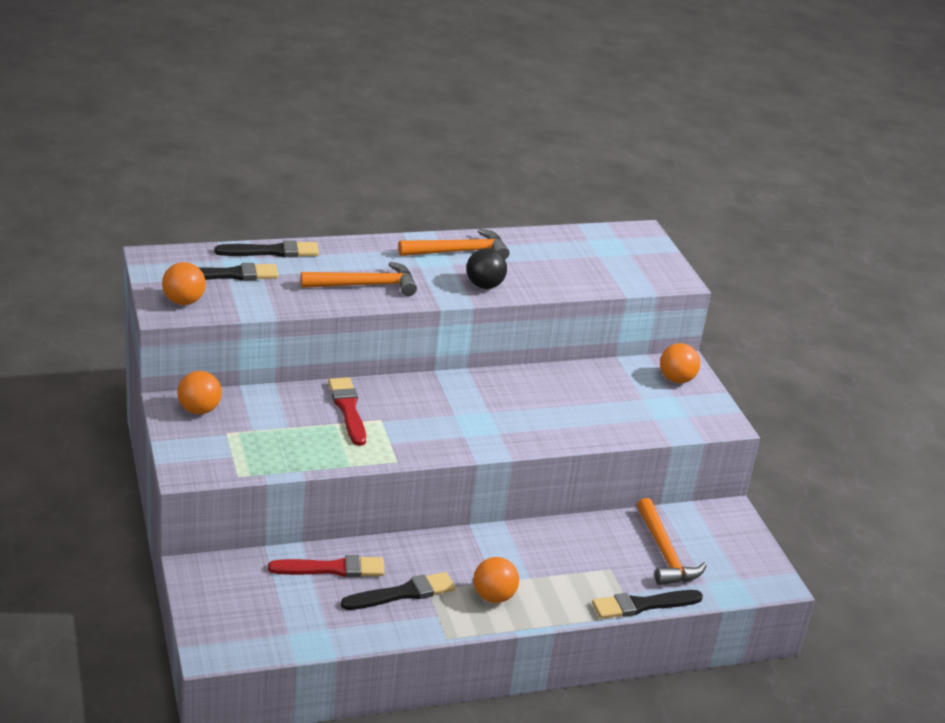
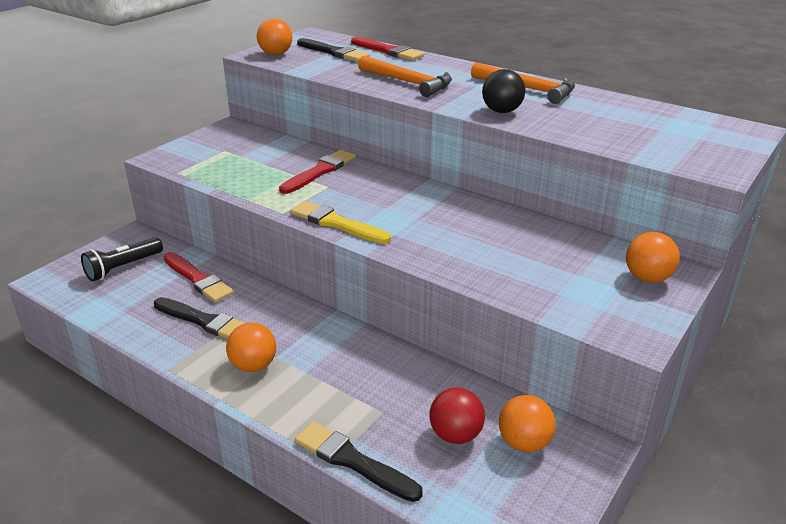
camera: 55 degrees right, 0 degrees up
(199, 410) = (237, 134): orange ball -> orange ball (524, 443)
(252, 600) = (123, 267): none -> black flashlight
(272, 252) = (388, 51): black brush -> red brush
(449, 447) = (336, 223): none -> yellow brush
(664, 553) = (455, 435): orange hammer -> red ball

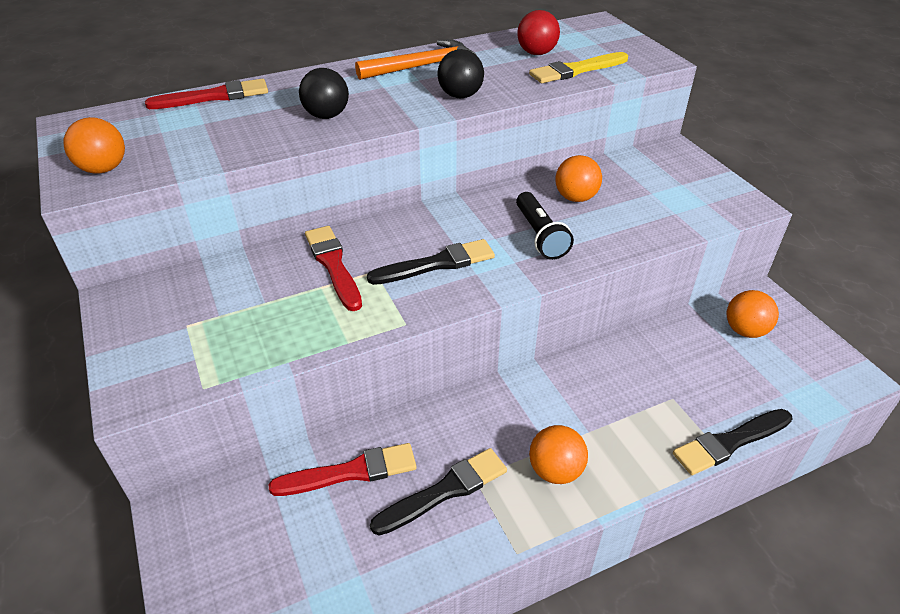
camera: 60 degrees left, 10 degrees up
(123, 267) = (253, 549): black flashlight -> black flashlight (540, 236)
(334, 52) = (164, 129): black brush -> black brush (436, 264)
(336, 223) = (463, 292): yellow brush -> yellow brush (576, 70)
(408, 82) = (326, 116): orange hammer -> black ball
(455, 435) = (721, 364): red ball -> red ball (536, 53)
(647, 278) = (675, 166): orange ball -> orange ball (575, 198)

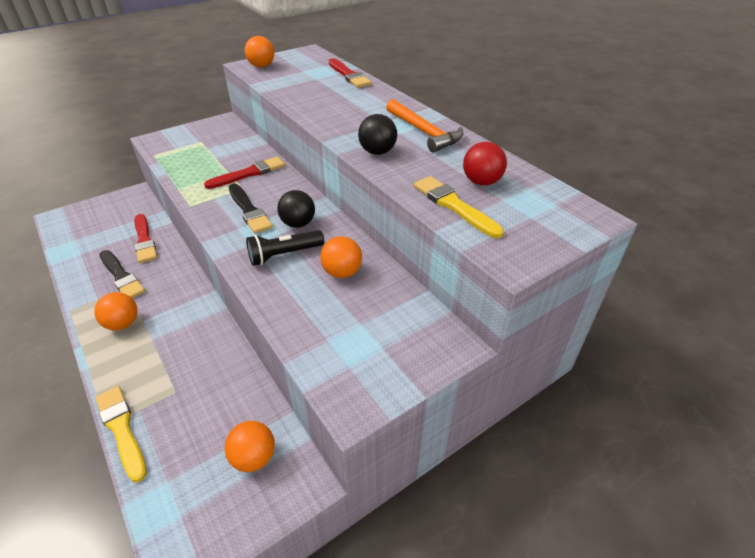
camera: 80 degrees right, 0 degrees up
(326, 116) = (331, 109): black ball -> black ball (298, 224)
(730, 442) = (122, 429): black brush -> yellow brush

